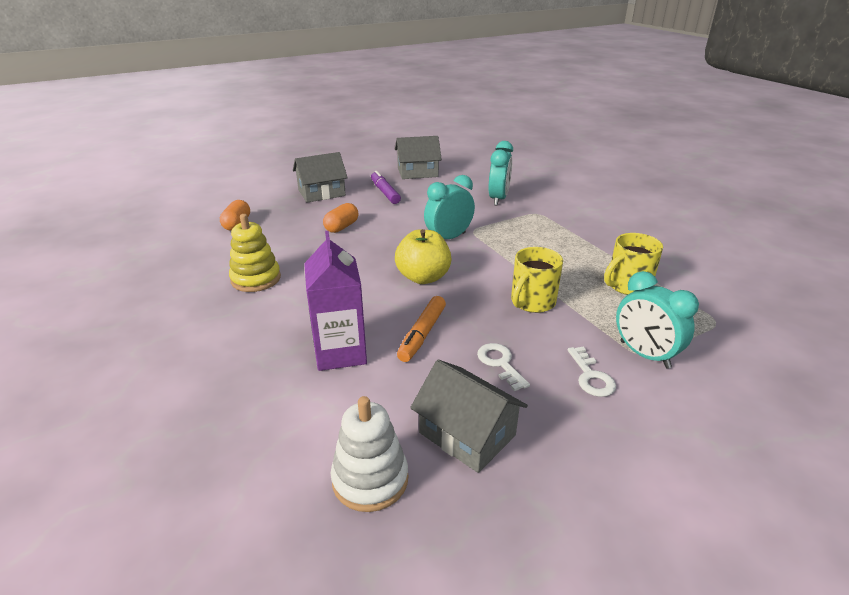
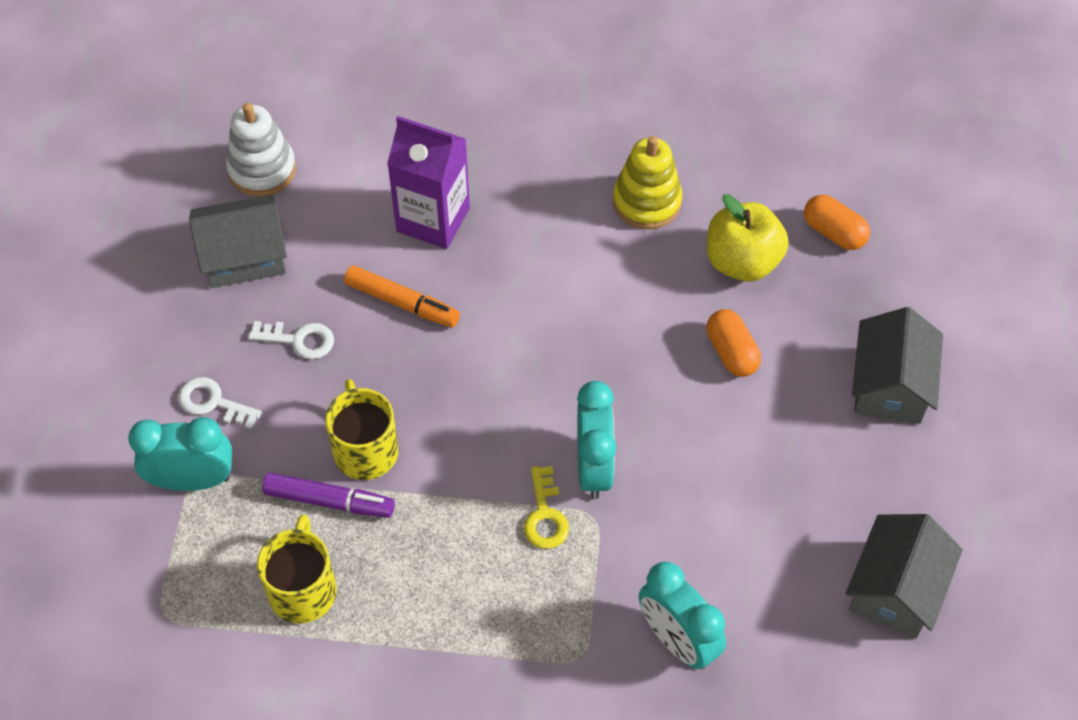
camera: 125 degrees right, 25 degrees up
(385, 192) = (829, 479): purple marker -> purple marker (329, 501)
(422, 334) = (402, 303): orange marker -> orange marker turned 150 degrees clockwise
(423, 277) = (512, 371): yellow apple -> yellow apple (742, 261)
(489, 240) = (545, 515): none -> yellow key

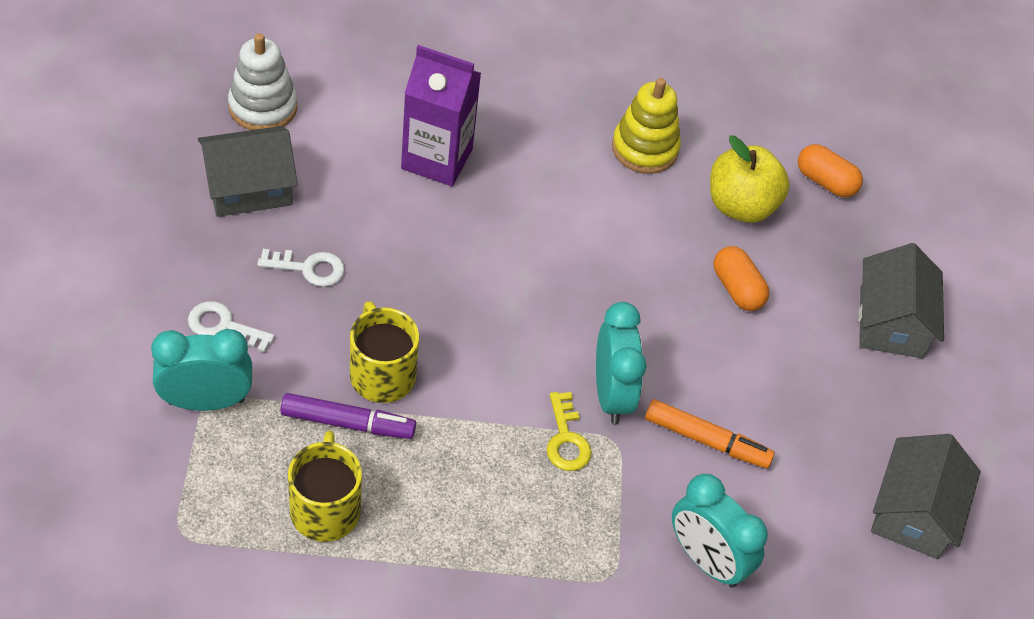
camera: 10 degrees left, 5 degrees down
(402, 303) = (410, 235): orange marker -> orange marker (706, 440)

